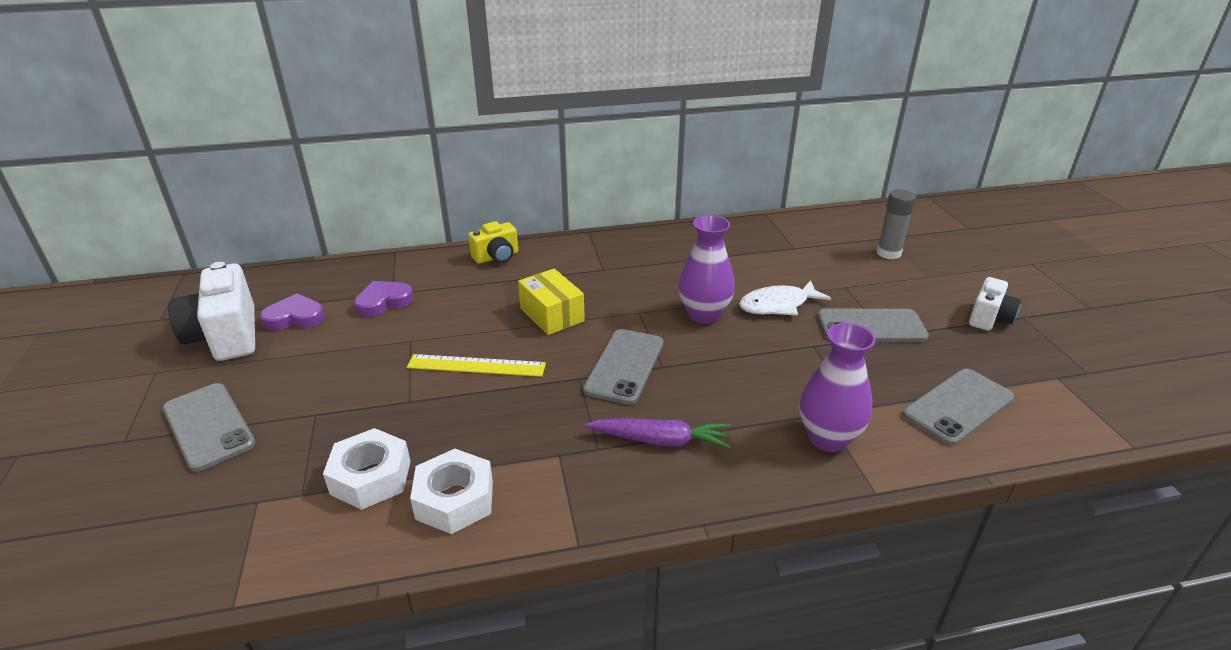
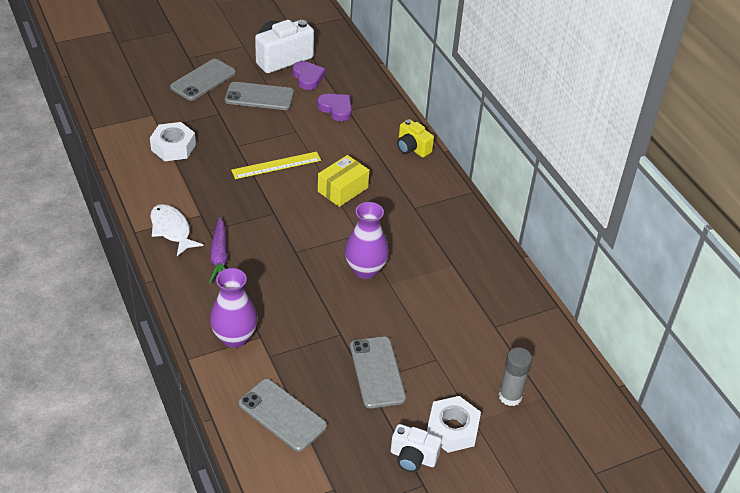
camera: 75 degrees right, 10 degrees up
(454, 500) = (161, 181): white nut -> white nut (452, 429)
(476, 365) = (276, 165): yellow ruler -> yellow ruler turned 75 degrees clockwise
(624, 366) = (291, 233): grey phone -> grey phone (259, 96)
(778, 305) = (392, 314): white fish -> white fish (171, 230)

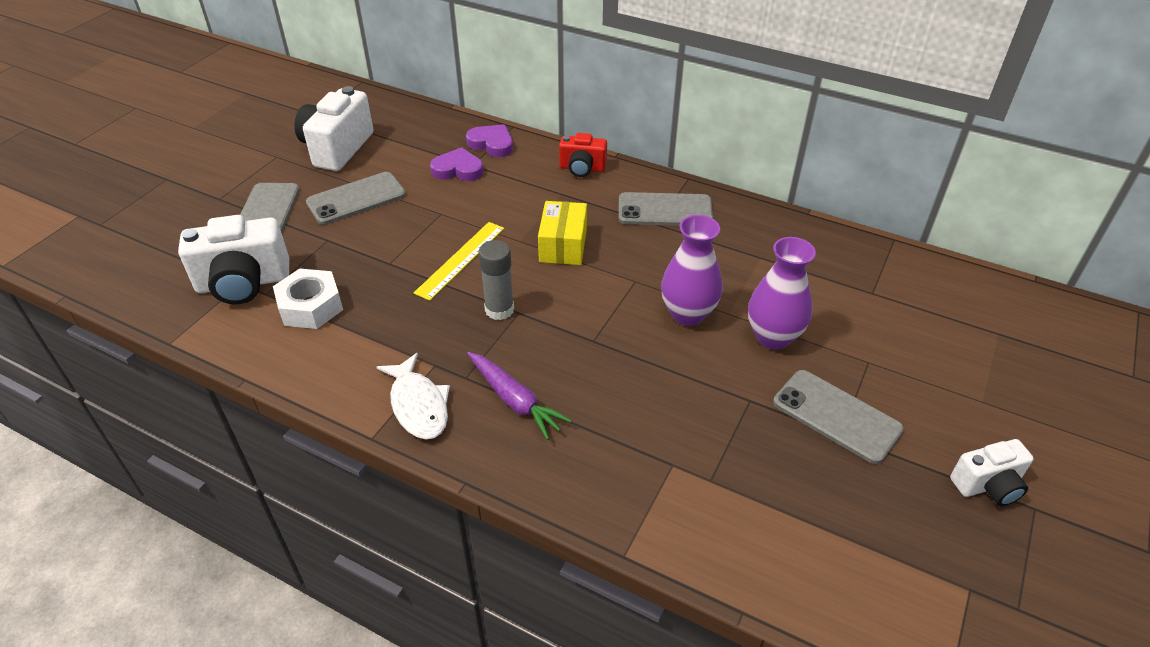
camera: 35 degrees left, 0 degrees up
(154, 115) = (243, 283): none -> white camera
(171, 230) = (418, 405): white fish -> white fish turned 135 degrees counterclockwise
(234, 338) = (646, 486): purple vase -> purple vase (773, 337)
(282, 415) = (810, 542): grey phone -> grey phone (665, 210)
(308, 77) = (390, 154): purple heart -> purple heart (492, 144)
(412, 148) = (582, 168): yellow camera -> red camera
(452, 429) = (977, 425): white nut -> none
(510, 396) = (975, 352): grey glue stick -> grey glue stick (499, 310)

